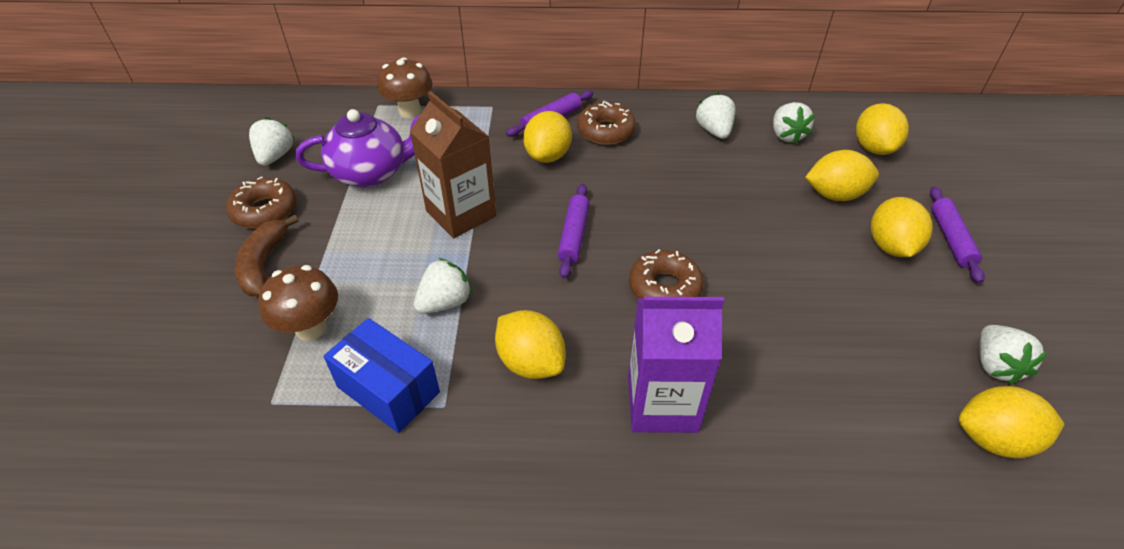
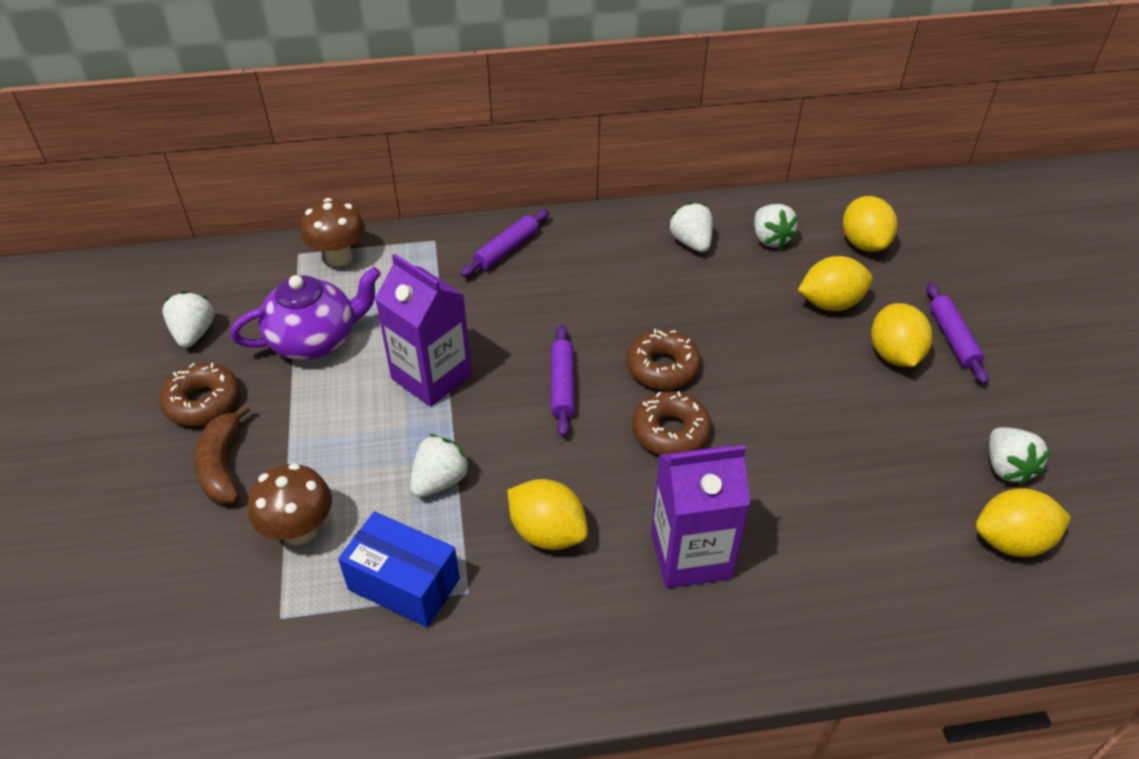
camera: 10 degrees left, 0 degrees up
(461, 214) = (431, 377): brown carton -> purple carton
(548, 156) = (513, 294): yellow lemon -> none
(605, 131) = (571, 256): brown donut -> brown donut (662, 367)

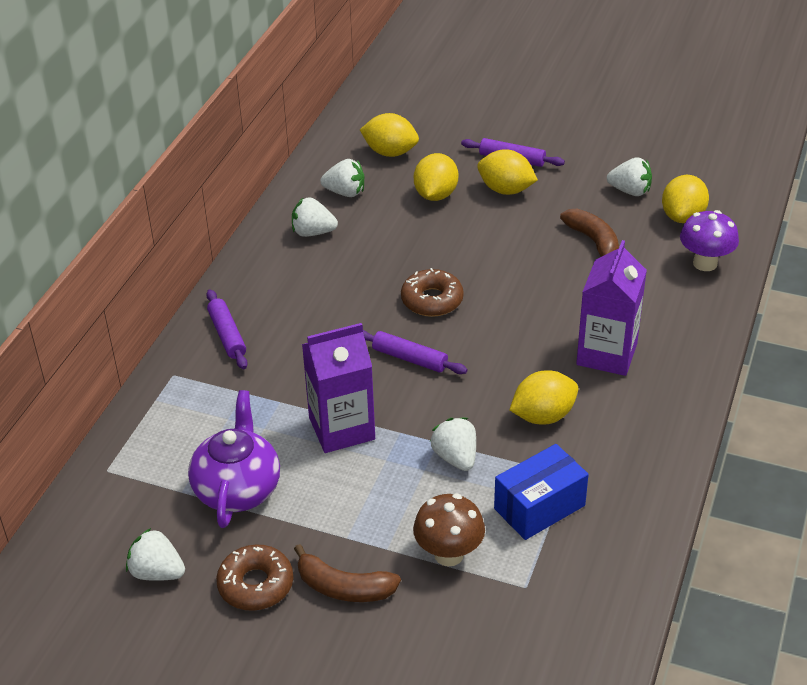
camera: 60 degrees left, 5 degrees down
(339, 257) = (139, 443): brown mushroom -> none
(670, 432) = (496, 321): brown donut -> none
(878, 467) = (593, 242): none -> brown banana
(942, 599) = (705, 263): none -> purple mushroom

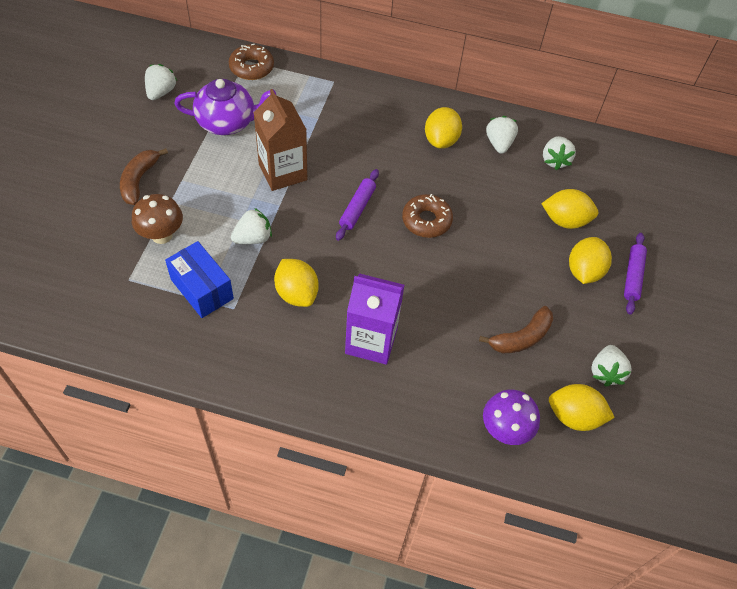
camera: 80 degrees right, 15 degrees up
(227, 335) = (375, 104): purple rolling pin -> none
(256, 585) = (146, 137): brown donut -> brown donut (251, 67)
(342, 428) = (283, 172): purple carton -> brown carton
(390, 152) = (618, 187): yellow lemon -> yellow lemon (441, 140)

